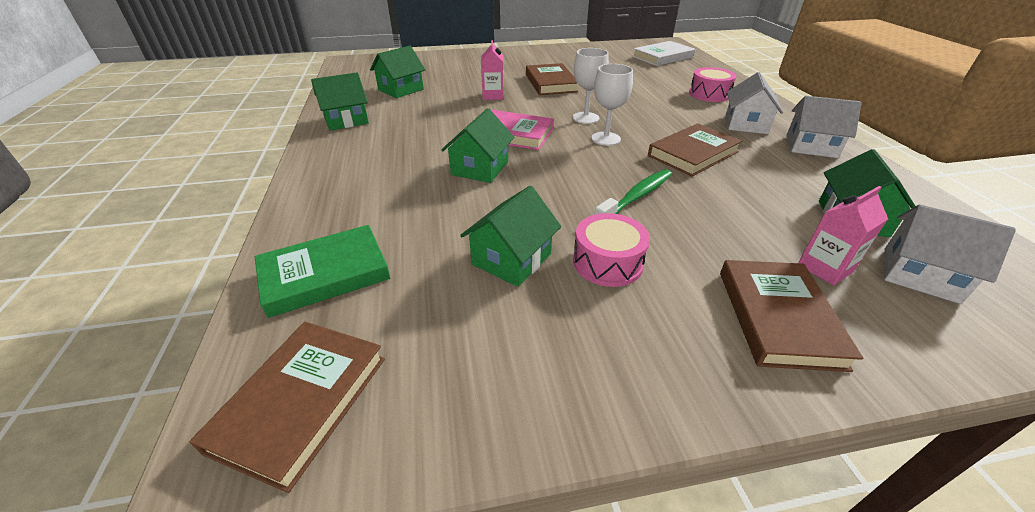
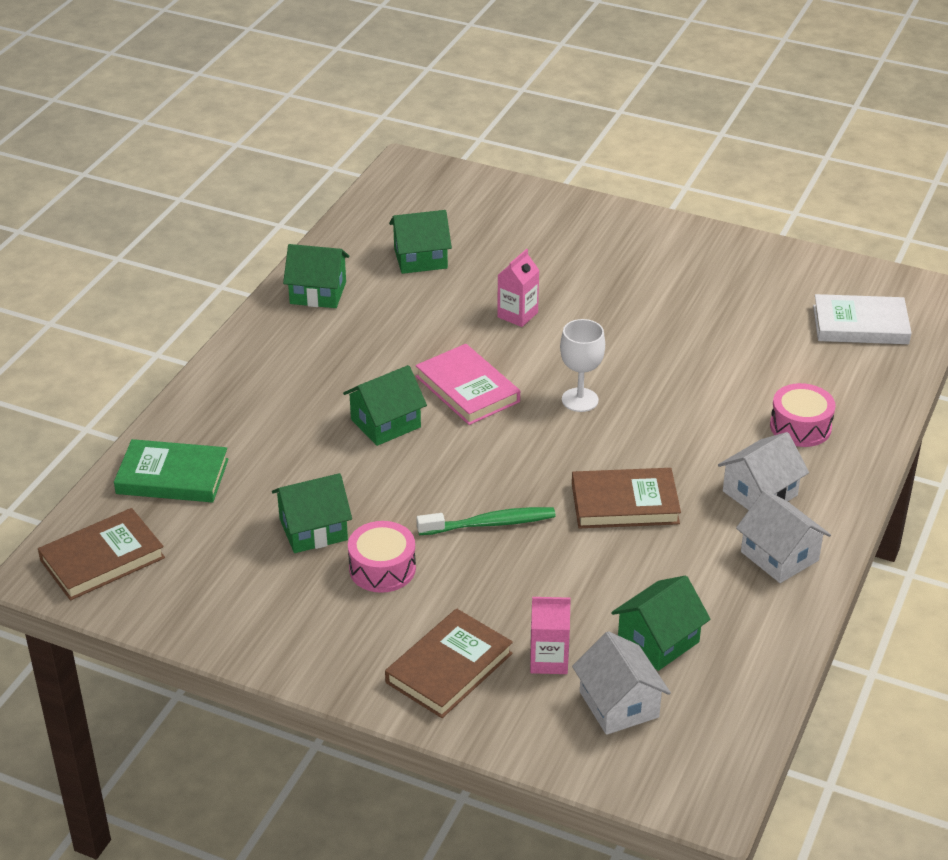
camera: 35 degrees right, 0 degrees up
(551, 83) = (617, 319): brown book -> none
(606, 139) = (560, 441): white goblet -> none

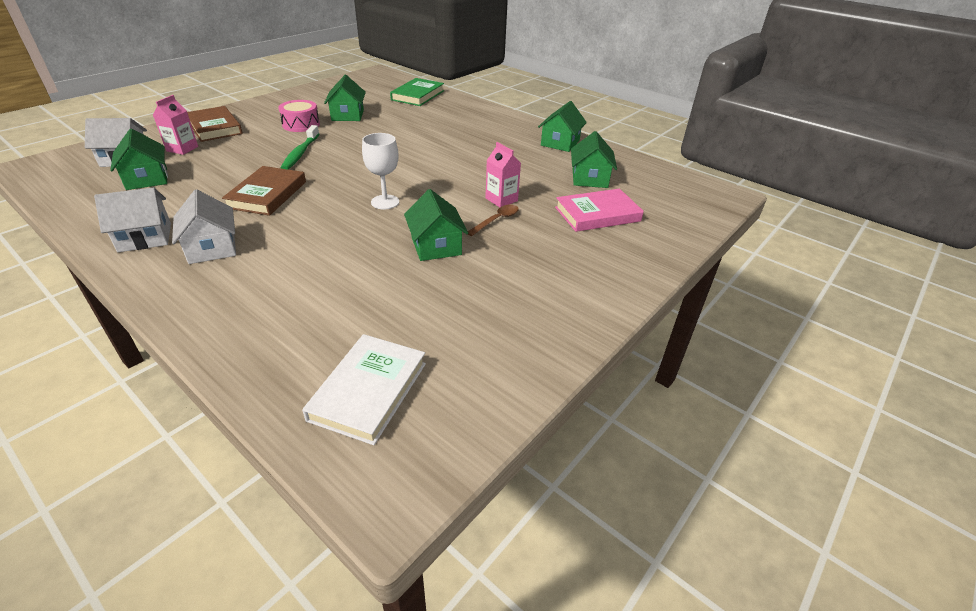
camera: 105 degrees right, 0 degrees up
(102, 559) = (375, 80): brown book -> none
(385, 423) = (416, 142): green house -> green house (436, 246)
(467, 389) = (428, 168): pink book -> pink book (597, 214)
(568, 310) = (496, 220): none -> brown spoon
(800, 427) = (259, 292): pink drum -> none

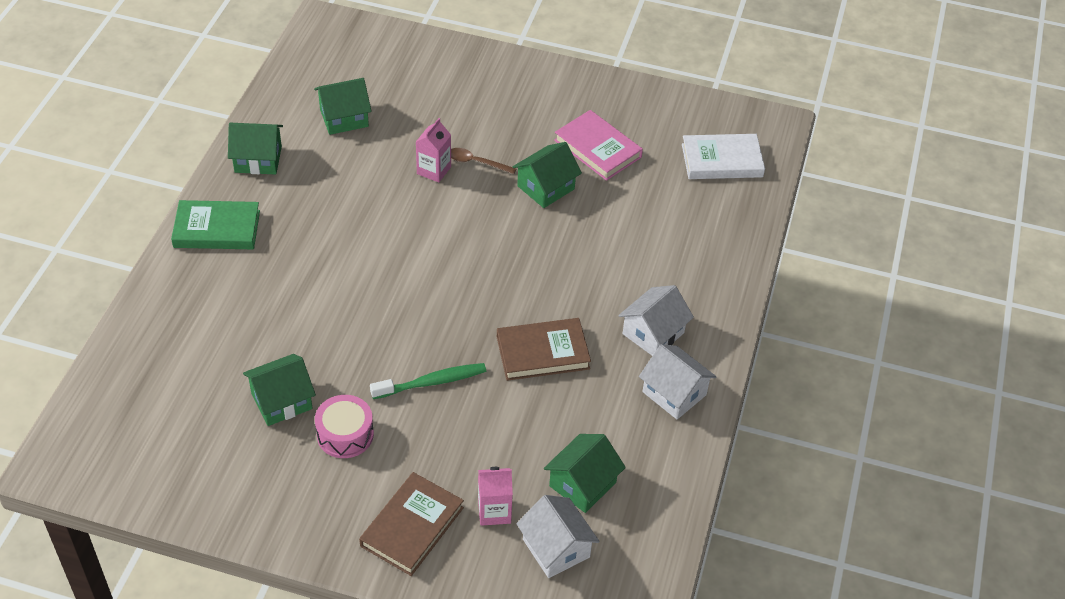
camera: 115 degrees left, 10 degrees up
(385, 202) = (495, 253): white goblet -> none
(418, 95) = (152, 357): green book -> green book (217, 229)
(597, 214) = (420, 100): pink book -> pink book (597, 149)

